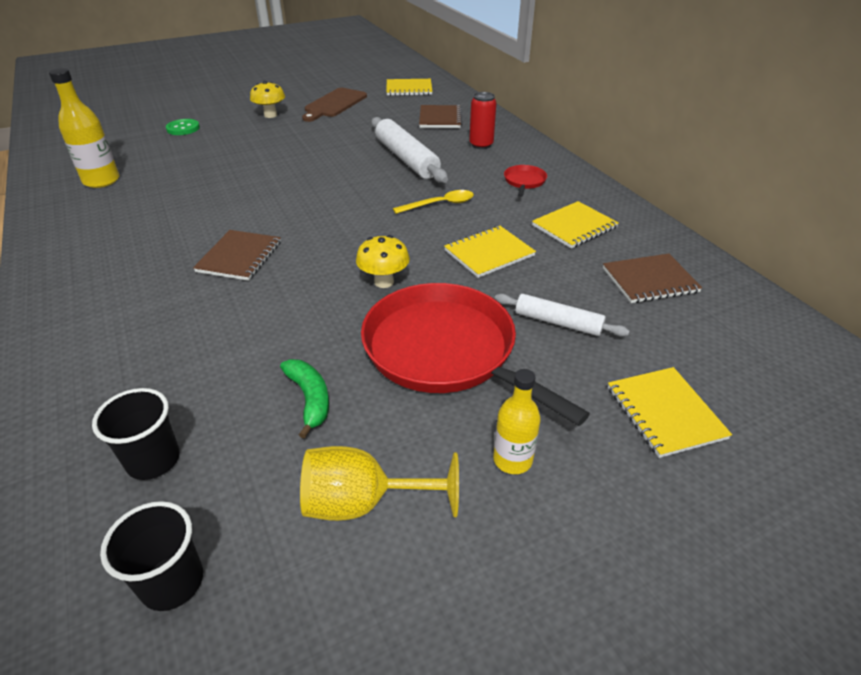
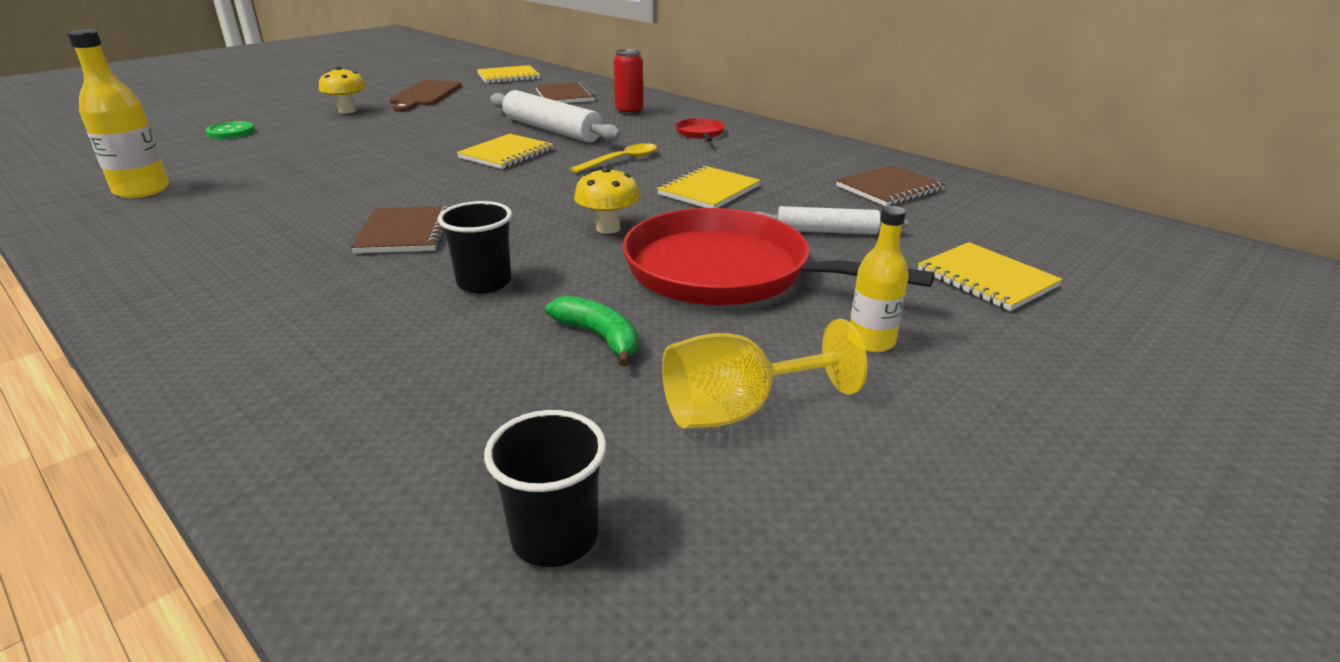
camera: 20 degrees left, 10 degrees down
(153, 460) = (433, 431): black cup -> black cup (484, 283)
(574, 226) = (781, 160): yellow notebook -> yellow notebook (506, 154)

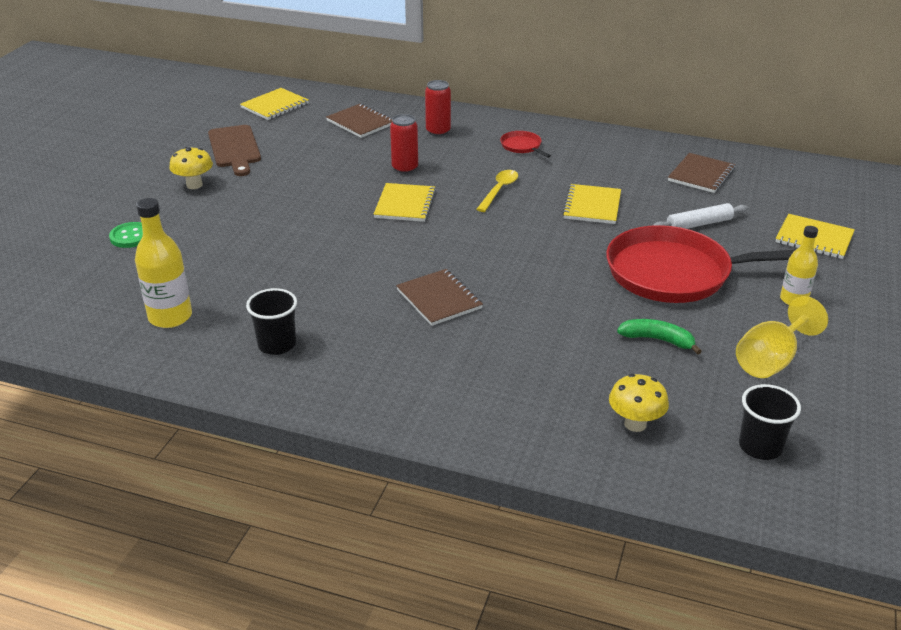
camera: 25 degrees left, 5 degrees up
(484, 283) = (546, 323): black cup -> black cup (277, 344)
(552, 130) = (405, 168): white rolling pin -> red can
(608, 228) = (567, 258): yellow mushroom -> yellow mushroom (635, 424)

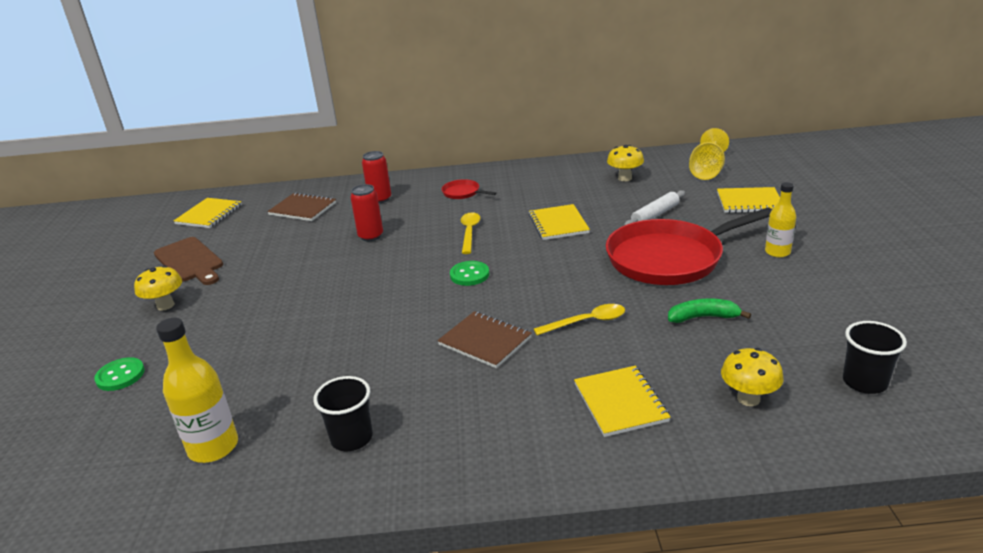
camera: 20 degrees left, 5 degrees down
(405, 204) = (392, 266): yellow notebook -> yellow notebook (620, 402)
(469, 233) = (469, 275): none -> green button
(543, 310) = (586, 322): none -> yellow spoon
(701, 175) = (625, 178): brown notebook -> yellow mushroom
(771, 360) = (805, 305): yellow goblet -> yellow goblet (707, 171)

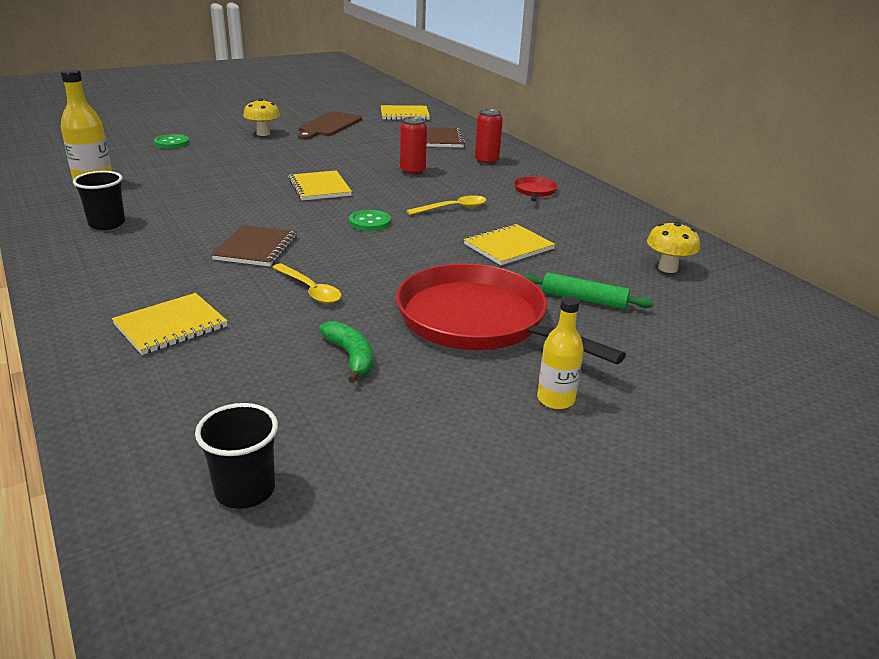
camera: 60 degrees right, 0 degrees up
(655, 215) = (584, 299): white rolling pin -> green rolling pin
(707, 171) = (760, 322): yellow goblet -> none
(748, 398) = (191, 401): yellow mushroom -> none
(749, 202) = (693, 365): yellow notebook -> yellow notebook (319, 187)

